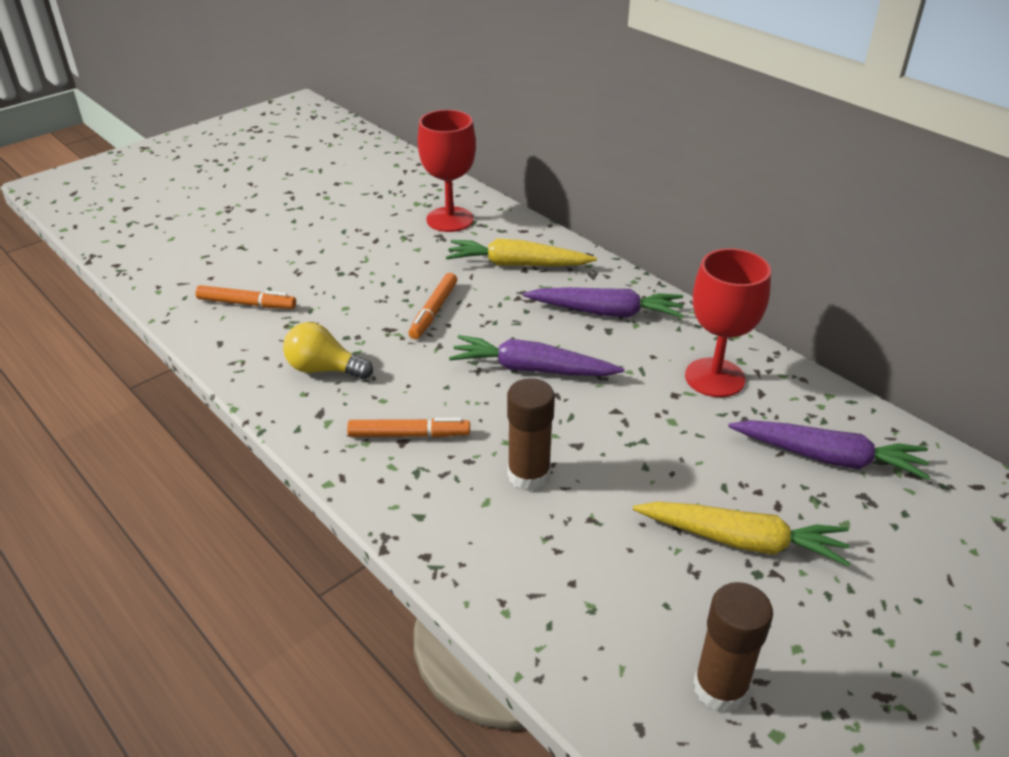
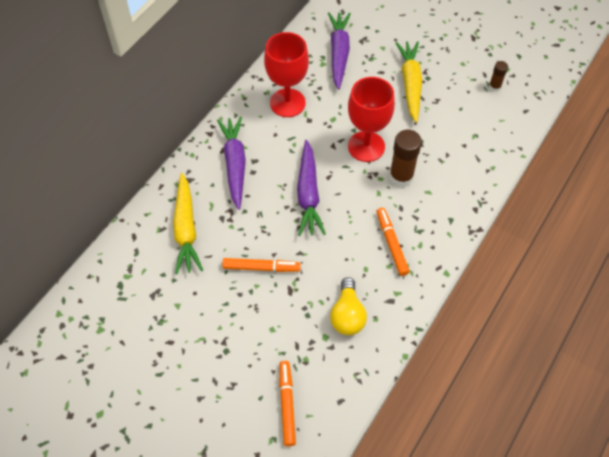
camera: 105 degrees left, 20 degrees up
(450, 219) = (125, 294): red goblet -> red goblet (366, 146)
(720, 688) = (494, 87): brown glue stick -> brown glue stick, size x0.54

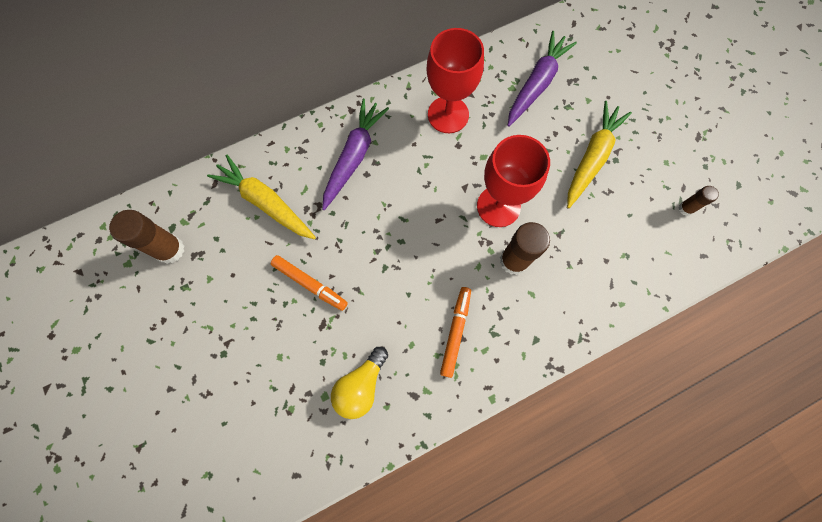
camera: 30 degrees right, 15 degrees up
(130, 301) = (170, 249): none -> brown glue stick
(186, 229) = (265, 202): yellow carrot -> yellow carrot turned 105 degrees clockwise
(287, 404) = (243, 447): orange marker -> none
(308, 194) = (405, 228): purple carrot -> none

